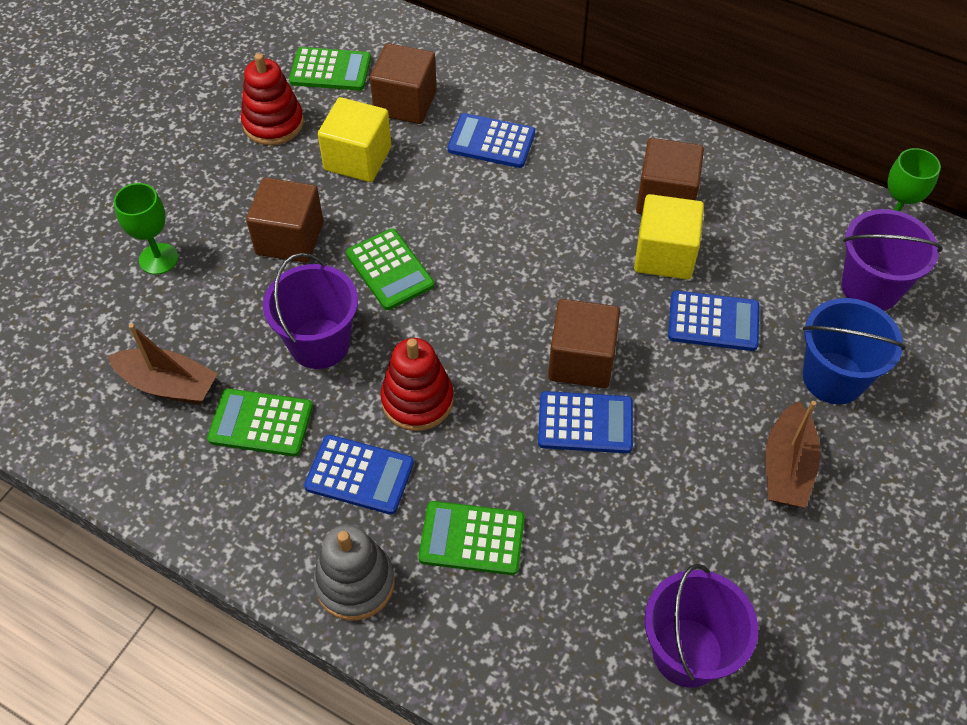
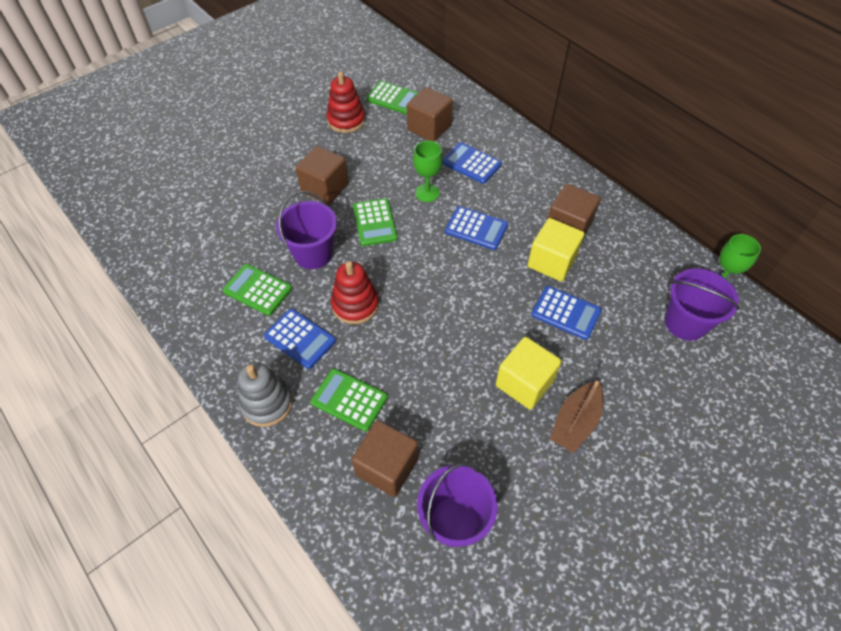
camera: 20 degrees right, 0 degrees up
(158, 259) = (245, 179): green goblet -> green goblet (427, 193)
(168, 385) = (217, 252): brown boat -> none
(358, 159) = (386, 153): yellow cube -> yellow cube (524, 383)
(581, 360) = (468, 311): brown cube -> brown cube (387, 467)
(585, 423) = (453, 351): blue calculator -> blue calculator (476, 228)
(833, 378) = (633, 374): blue bucket -> none

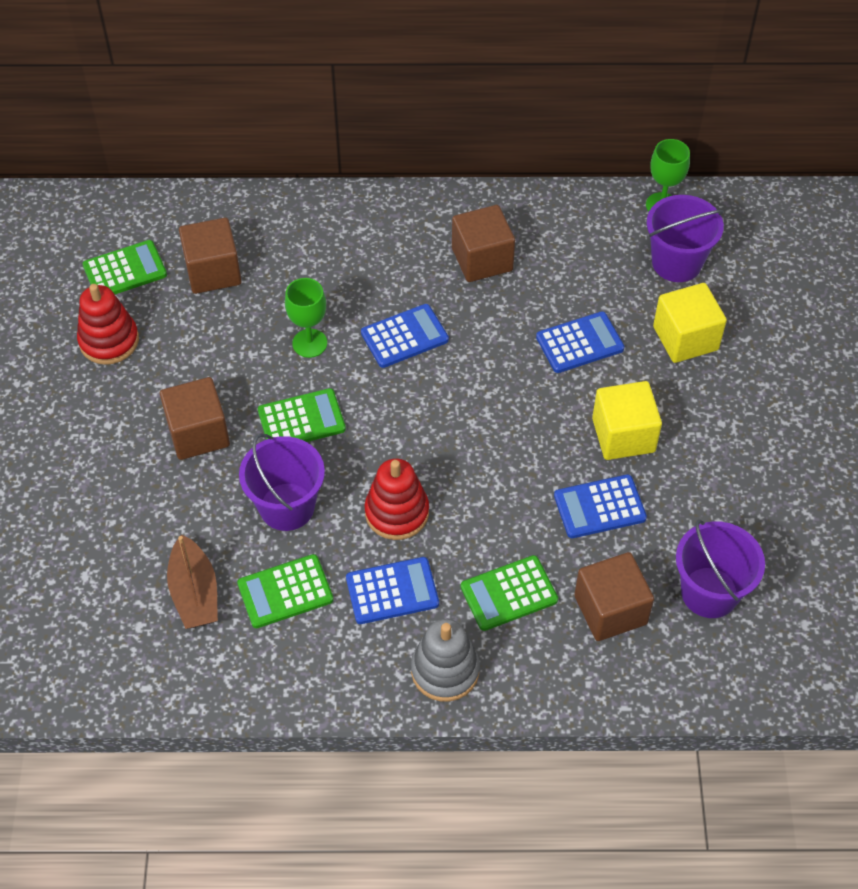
camera: 50 degrees left, 0 degrees up
(374, 222) = (301, 420): green calculator -> green calculator turned 45 degrees counterclockwise
(471, 163) = (310, 273): blue calculator -> blue calculator (599, 507)
(551, 262) = (510, 307): yellow cube -> yellow cube (685, 338)
(575, 422) = (697, 427): brown boat -> brown boat (195, 593)

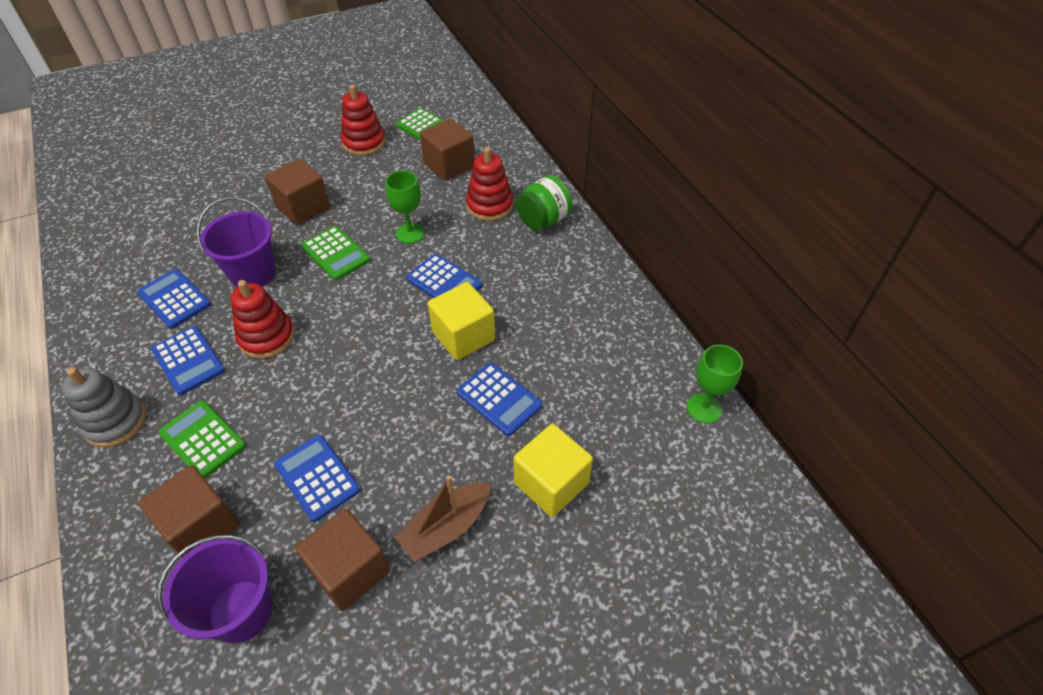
camera: 65 degrees right, 5 degrees down
(195, 593) = (163, 253): brown boat -> brown boat (446, 527)
(285, 592) = (174, 299): green calculator -> blue calculator
(308, 259) = (489, 205): none -> red stacking toy
(361, 222) = (543, 220): none -> green jar
(482, 259) = (552, 301): brown cube -> brown cube (349, 570)
(623, 435) = (408, 469): yellow cube -> yellow cube (463, 336)
(676, 263) = (641, 444): purple bucket -> none

